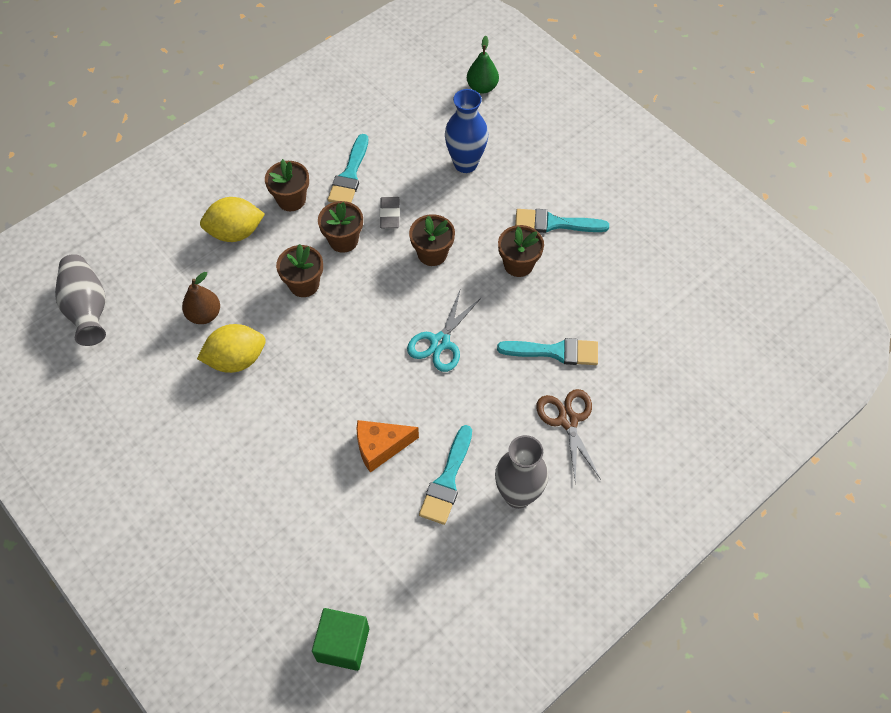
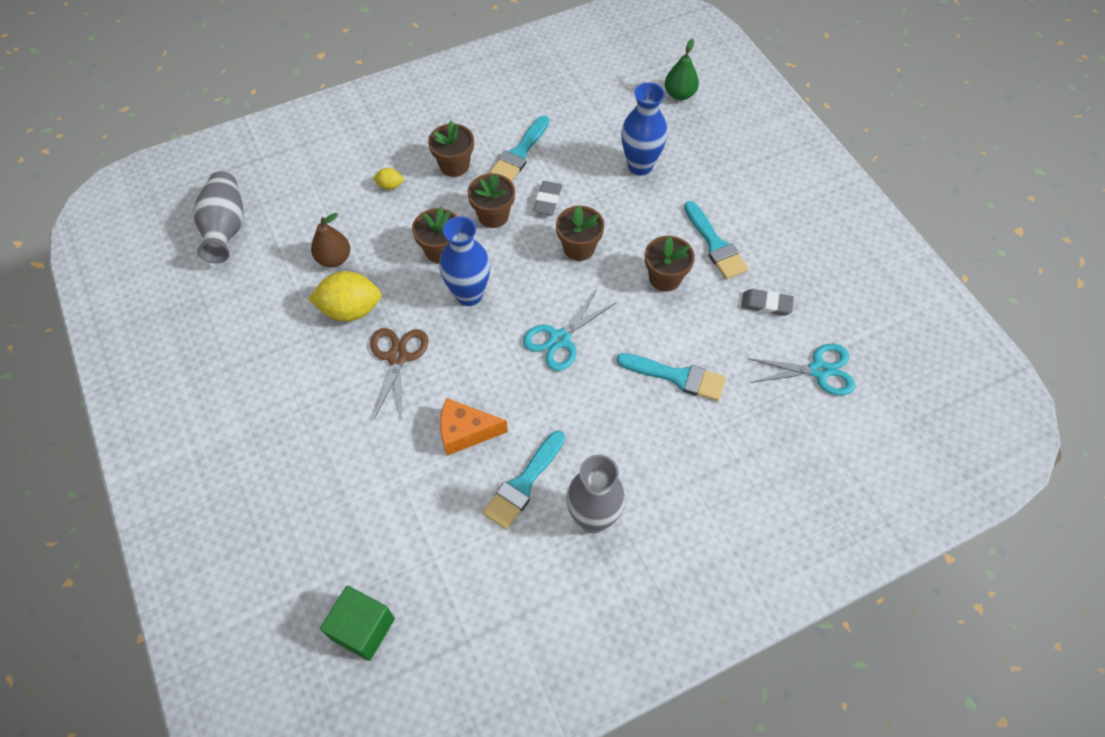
camera: 15 degrees right, 0 degrees up
(235, 232) = (390, 186): yellow lemon -> yellow lemon, size x0.47
(344, 320) = (469, 295): none -> blue vase
(554, 223) = (715, 245): turquoise brush -> turquoise brush turned 135 degrees counterclockwise
(568, 420) = (670, 452): brown scissors -> brown scissors (397, 357)
(614, 268) = (766, 304): none -> grey eraser
(676, 317) = (819, 370): none -> turquoise scissors

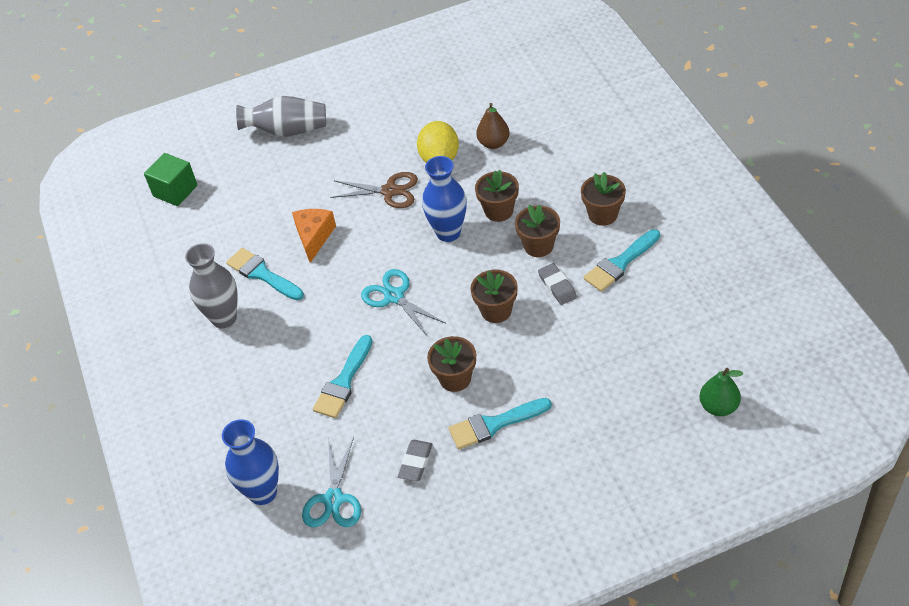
camera: 100 degrees right, 10 degrees down
(226, 228) = (529, 75): grey vase -> grey vase (287, 130)
(390, 186) = (576, 171): yellow lemon -> none
(519, 153) = (620, 263): turquoise brush -> turquoise brush turned 75 degrees counterclockwise
(547, 200) = (557, 286): grey eraser -> grey eraser turned 45 degrees clockwise
(640, 166) = (604, 364): blue vase -> blue vase (263, 492)

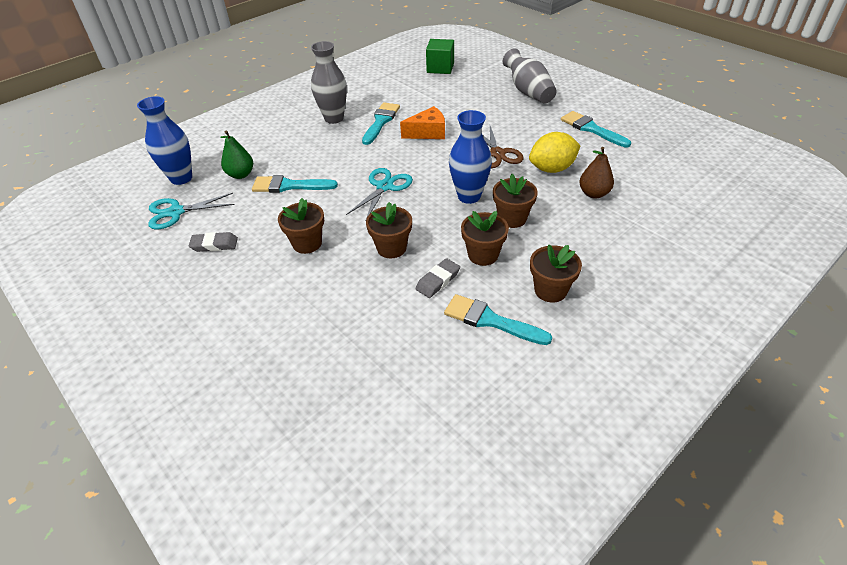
camera: 65 degrees right, 5 degrees down
(494, 424) = (261, 281): turquoise brush -> turquoise brush (591, 129)
(718, 407) = (316, 460): green pear -> green pear (240, 174)

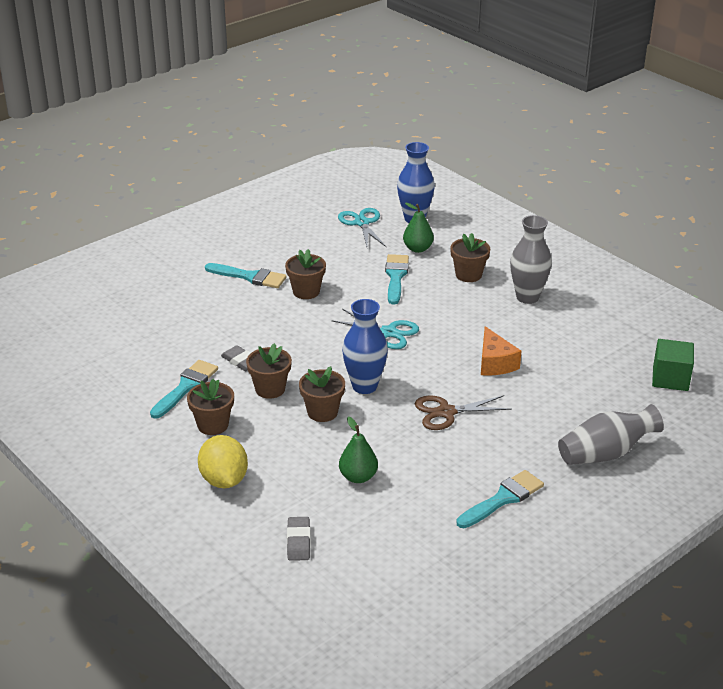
camera: 90 degrees right, 10 degrees down
(214, 245) = (313, 246): grey eraser -> grey eraser (298, 541)
(381, 121) = (520, 329): turquoise brush -> turquoise brush (250, 277)
(391, 248) = (291, 337): brown flower pot -> brown flower pot (468, 275)
(552, 169) = (411, 451): yellow lemon -> yellow lemon (224, 480)
(593, 193) = (358, 477): brown pear -> green pear

